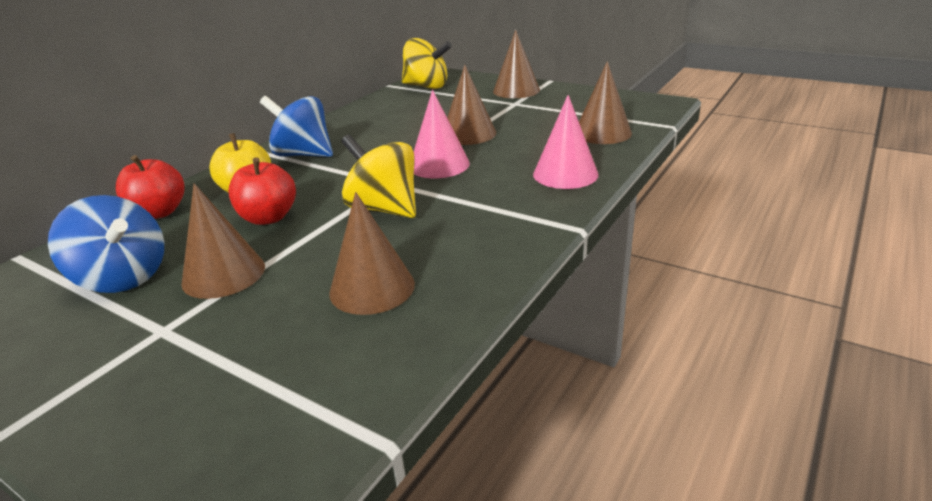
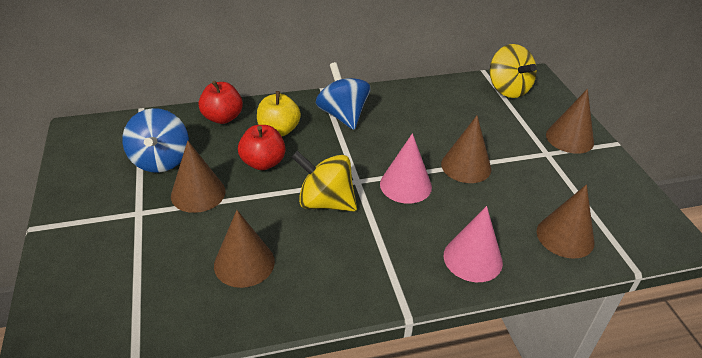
camera: 40 degrees right, 10 degrees up
(384, 208) = (325, 202): yellow spinning top -> yellow spinning top turned 60 degrees counterclockwise

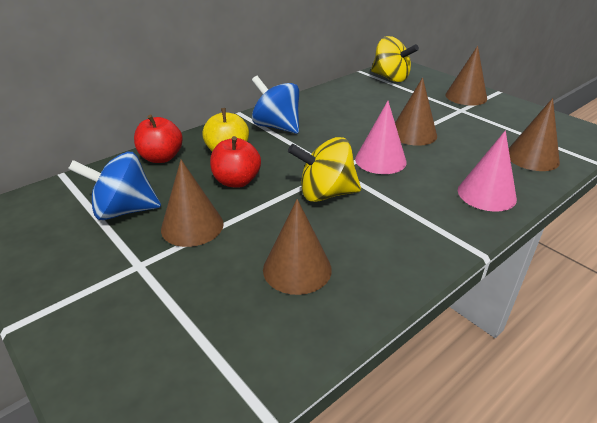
camera: 25 degrees left, 5 degrees down
(161, 160) = (124, 210): blue spinning top -> blue spinning top turned 120 degrees clockwise

